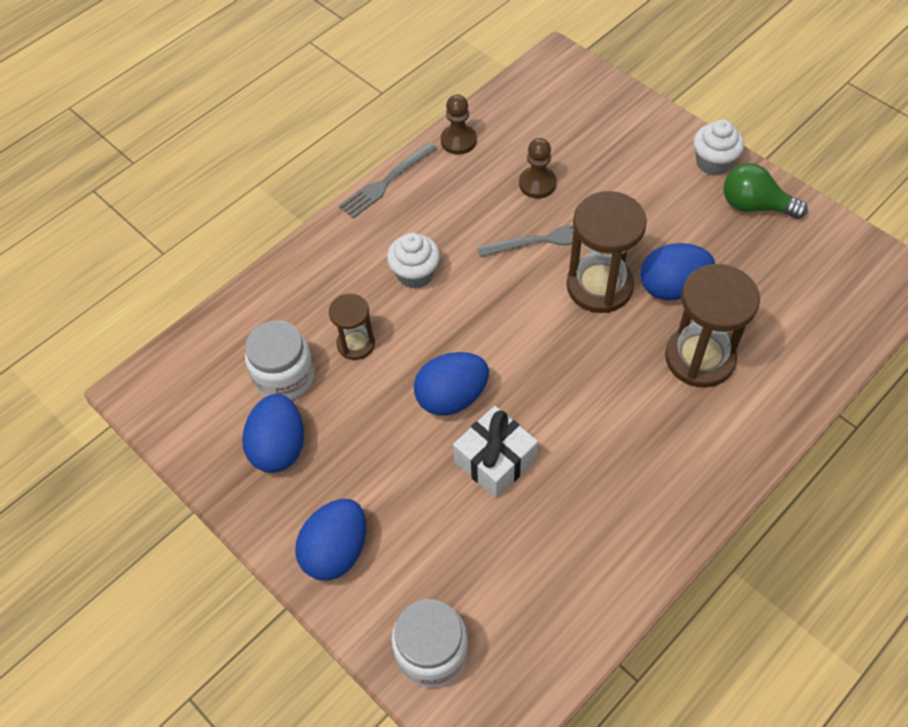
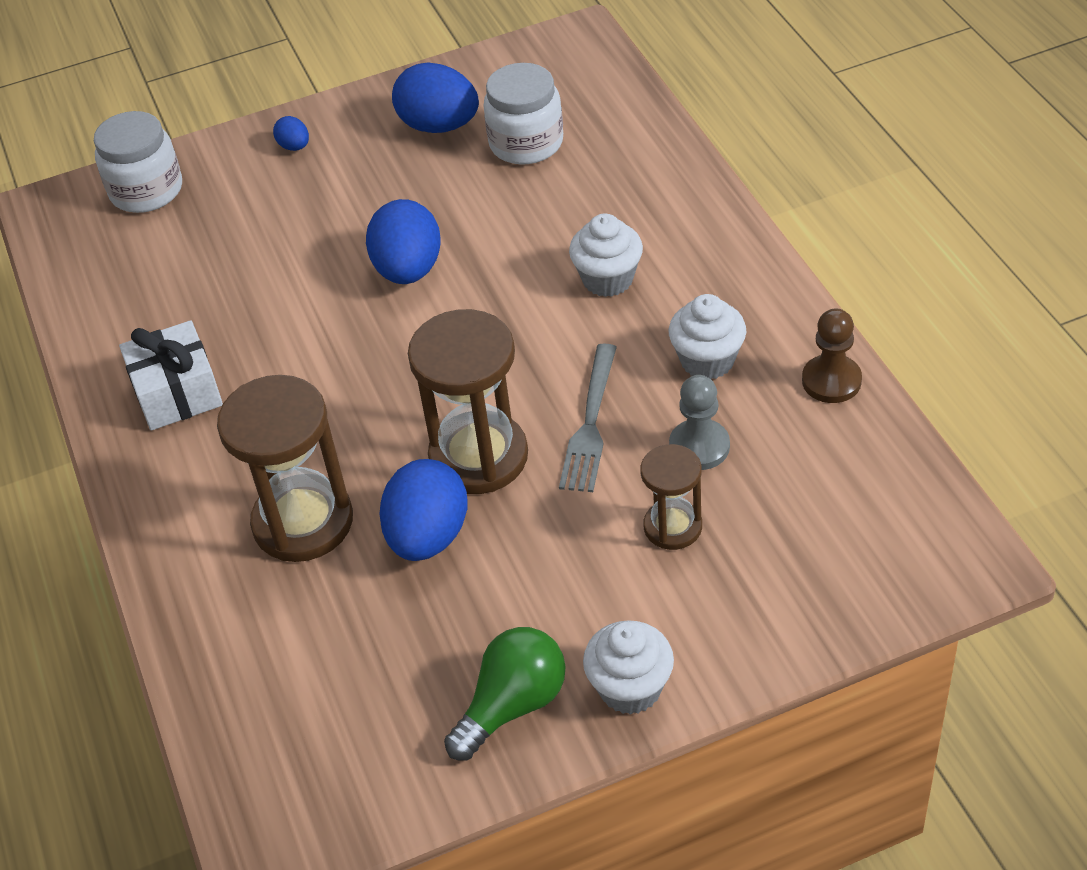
camera: 115 degrees right, 10 degrees down
(336, 551) = (294, 146): blue egg -> blue egg, size x0.48
(356, 344) = (534, 206): brown hourglass -> brown hourglass (673, 527)
(386, 182) = (785, 286): grey fork -> none
(467, 200) = (707, 360): none -> white cupcake
(495, 460) = (304, 286): white gift -> white gift (177, 393)
(537, 184) = (699, 447): brown pawn -> grey pawn

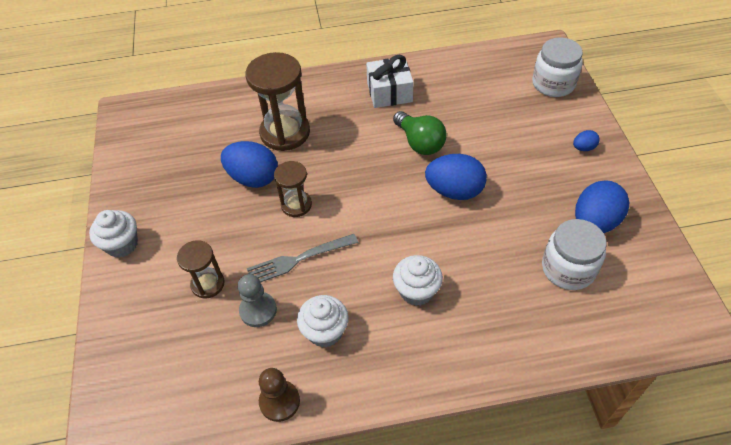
camera: 100 degrees right, 5 degrees up
(478, 456) = (296, 205): brown hourglass -> brown hourglass, size x0.56
(512, 705) = (140, 197): green light bulb -> green light bulb (420, 143)
(590, 423) = (298, 259): grey fork -> grey fork turned 45 degrees counterclockwise

